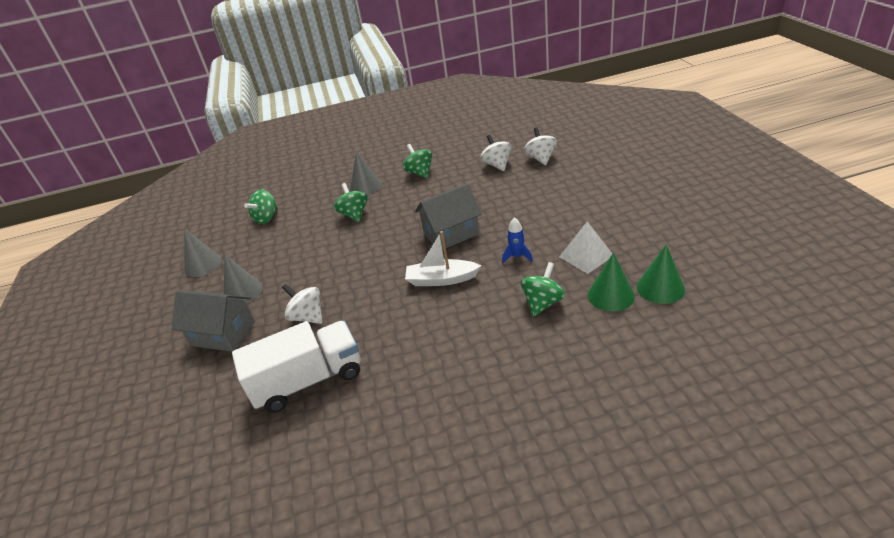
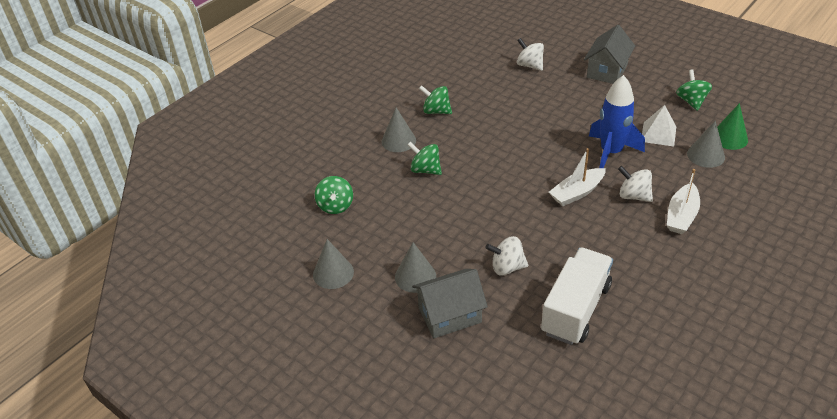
camera: 40 degrees left, 5 degrees up
(451, 234) = (536, 154): grey house -> grey house (607, 71)
(497, 165) = (499, 82): white spinning top -> white spinning top (633, 196)
(509, 343) = (681, 216): none -> white boat
(517, 256) = (611, 153): blue rocket -> blue rocket, size x2.20
(543, 303) = (669, 179): green spinning top -> green spinning top (691, 101)
(611, 295) = (705, 155): green cone -> grey cone

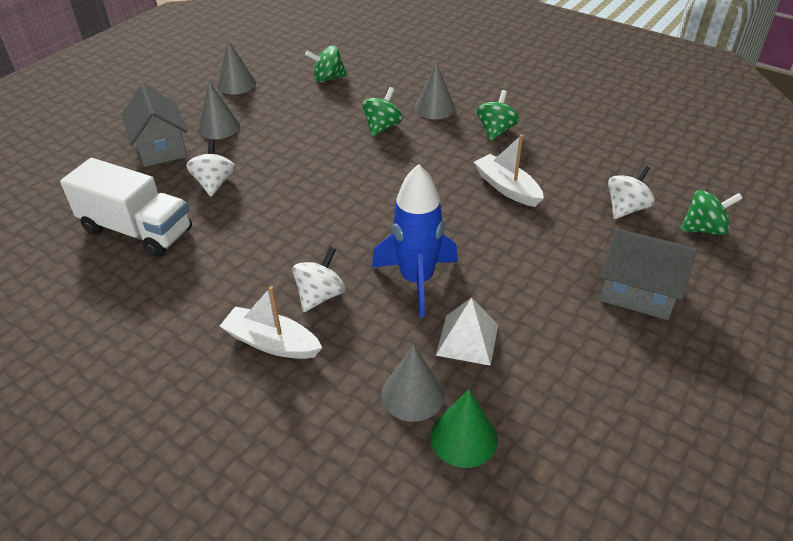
camera: 85 degrees right, 0 degrees up
(577, 193) = (332, 242): white boat -> white boat (507, 188)
(691, 101) = (570, 397): green spinning top -> green spinning top (704, 229)

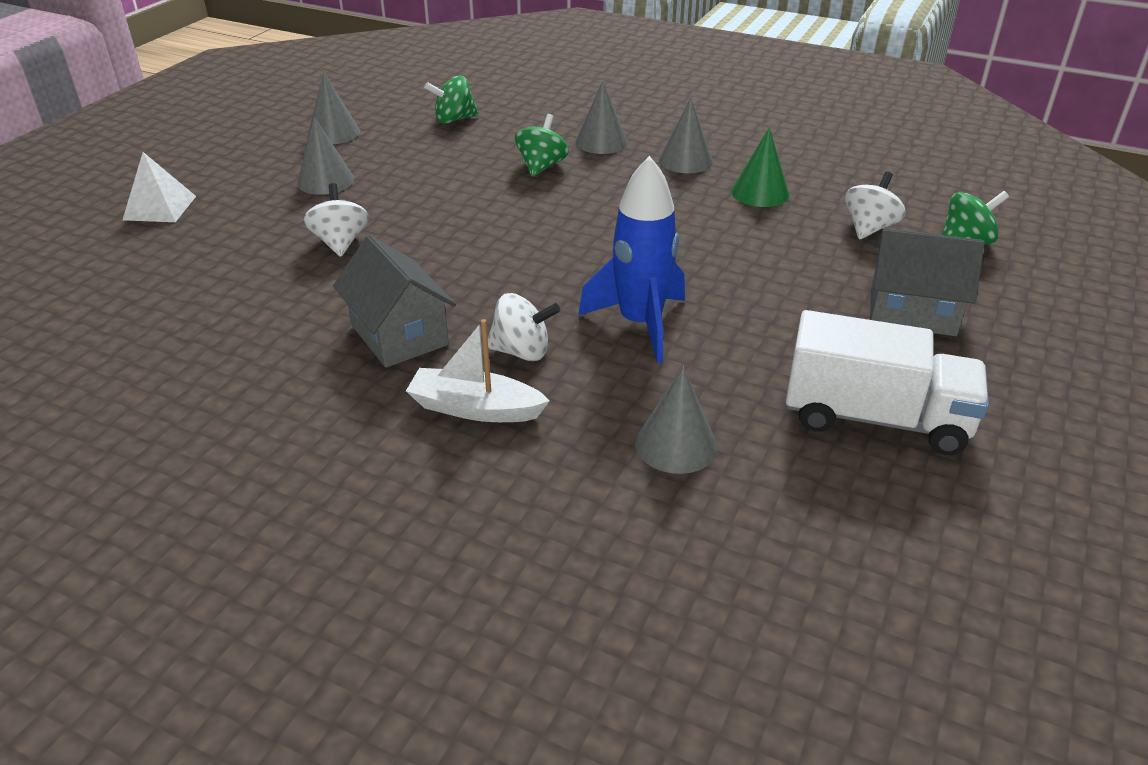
camera: 10 degrees left, 5 degrees down
(137, 230) = (250, 303): white truck -> white truck (875, 418)
(161, 148) = (254, 209): grey house -> grey house (399, 335)
(320, 295) = (522, 351): white spinning top -> white spinning top turned 75 degrees clockwise
(464, 437) = (755, 483): green cone -> green cone (760, 193)
(467, 339) = (724, 380): white pyramid -> white pyramid (160, 207)
(496, 131) = (685, 160): green spinning top -> grey cone
(507, 188) = (719, 218): white boat -> none

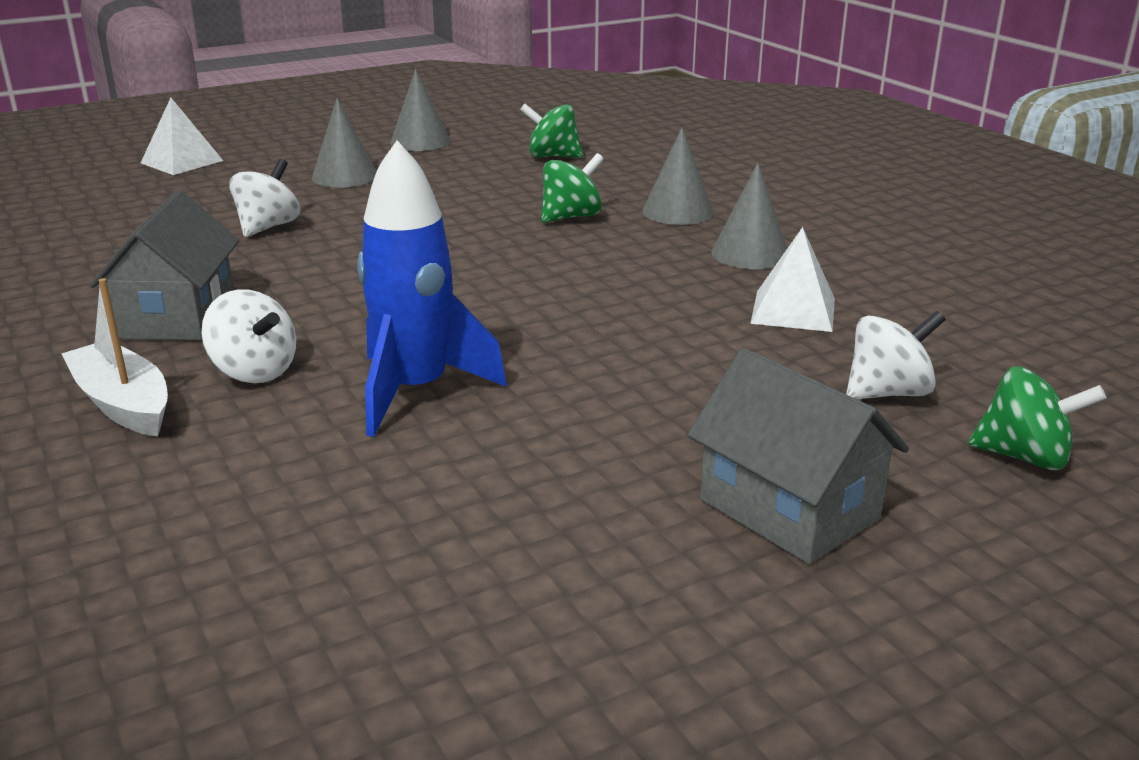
camera: 35 degrees right, 10 degrees down
(676, 445) = (239, 524): grey cone -> none
(760, 193) = (793, 310): green cone -> white pyramid
(875, 418) = (518, 609): white truck -> none

